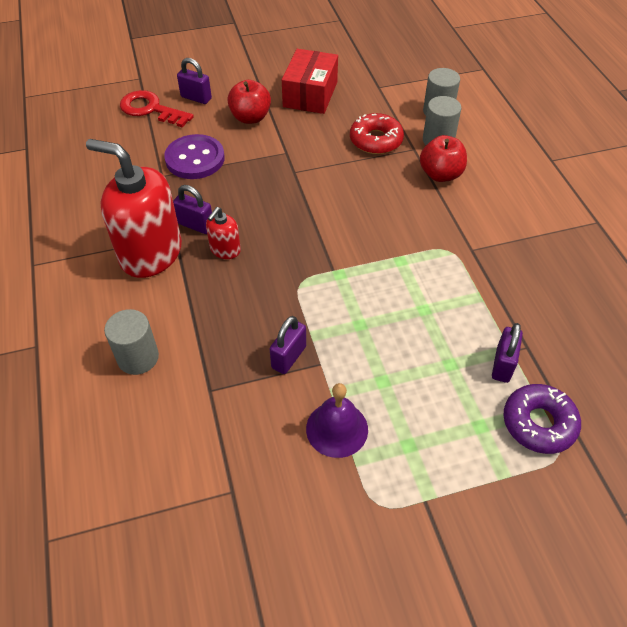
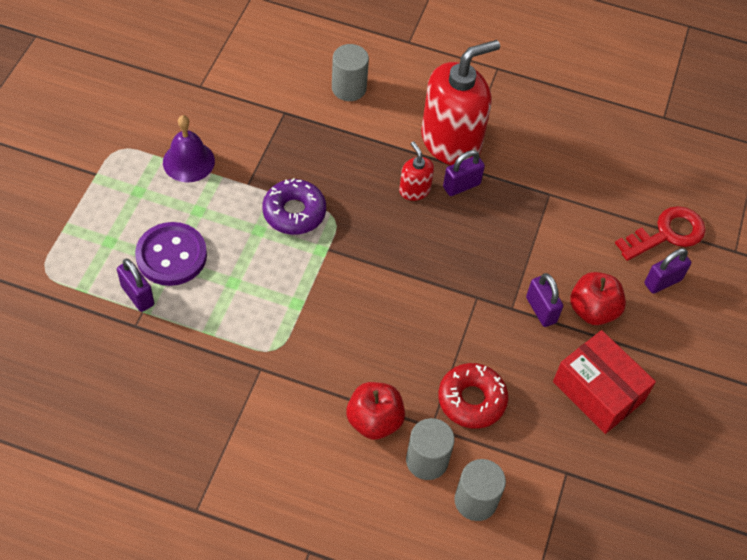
camera: 120 degrees right, 5 degrees up
(195, 159) = (556, 230): purple button -> purple button (171, 255)
(289, 357) = (270, 169): purple padlock -> purple padlock (541, 310)
(538, 423) = (75, 278): purple donut -> purple donut (294, 212)

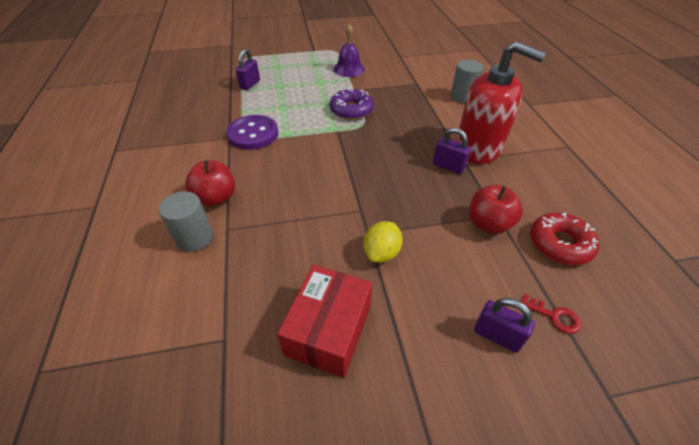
camera: 65 degrees right, 10 degrees down
(171, 255) = (284, 85): purple button -> purple button (253, 134)
(414, 190) = (420, 147): red soap dispenser -> none
(471, 400) = (264, 243): red donut -> red donut (560, 244)
(475, 500) = (168, 282): grey cylinder -> none
(541, 310) = (381, 253): purple padlock -> yellow lemon
(593, 310) = (412, 289): red apple -> red apple (488, 224)
(667, 234) = (554, 316): red key -> red key, size x0.52

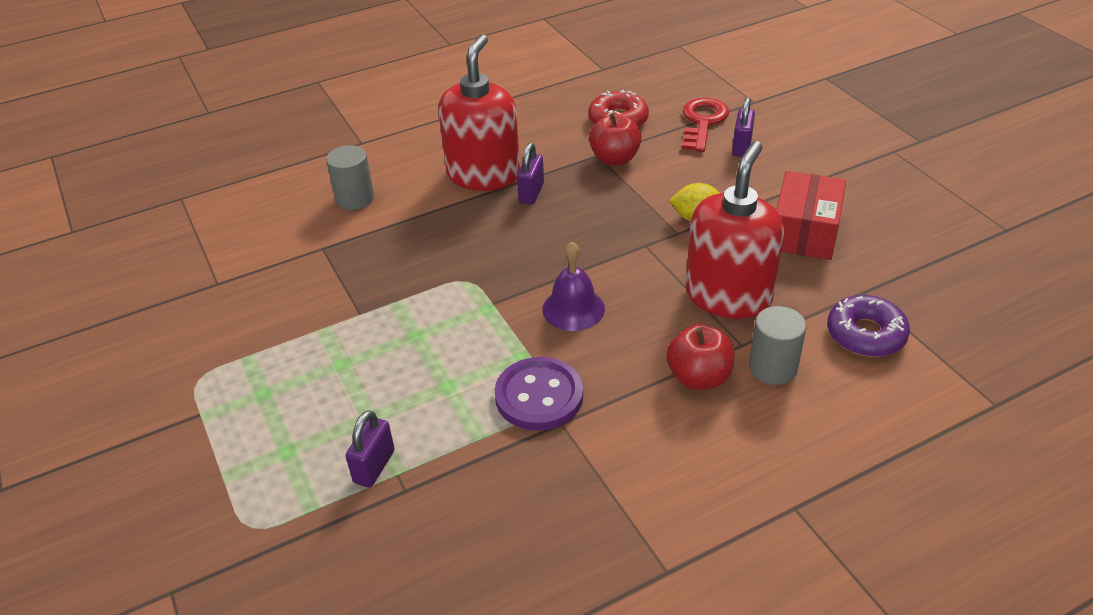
camera: 105 degrees left, 5 degrees down
(250, 84) = (374, 466): purple padlock -> purple padlock turned 75 degrees counterclockwise
(278, 239) = (728, 295): none -> red soap dispenser
(329, 330) = (804, 232): red box -> red box turned 75 degrees counterclockwise
(349, 69) = (282, 338): purple bell -> purple bell (573, 309)
(351, 110) = (428, 302): purple donut -> purple donut (865, 334)
(554, 316) = (703, 122): red key -> red key, size x1.92

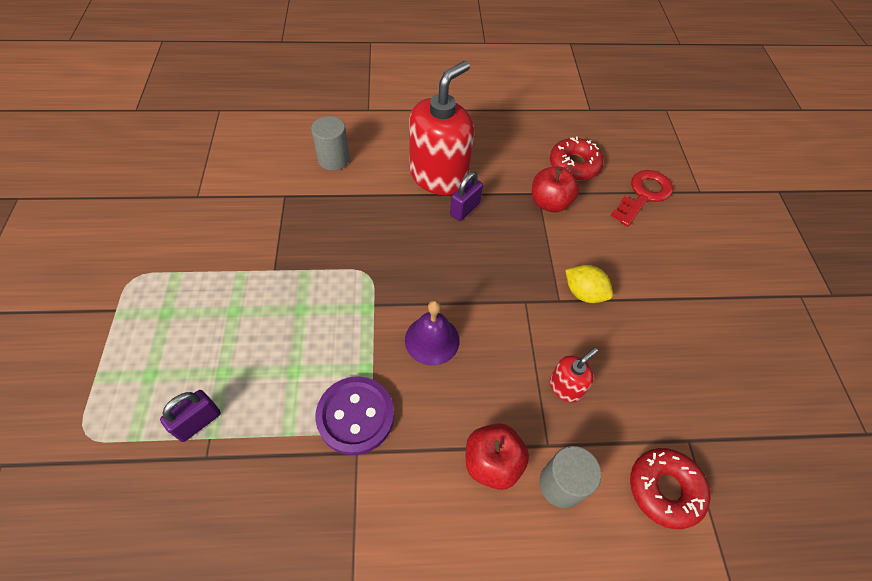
camera: 20 degrees right, 15 degrees up
(728, 295) = (565, 387): red soap dispenser -> red soap dispenser, size x0.45
(741, 147) = (663, 234): purple padlock -> none
(804, 232) = (670, 349): red box -> none
(865, 334) = (664, 489): purple donut -> red donut

